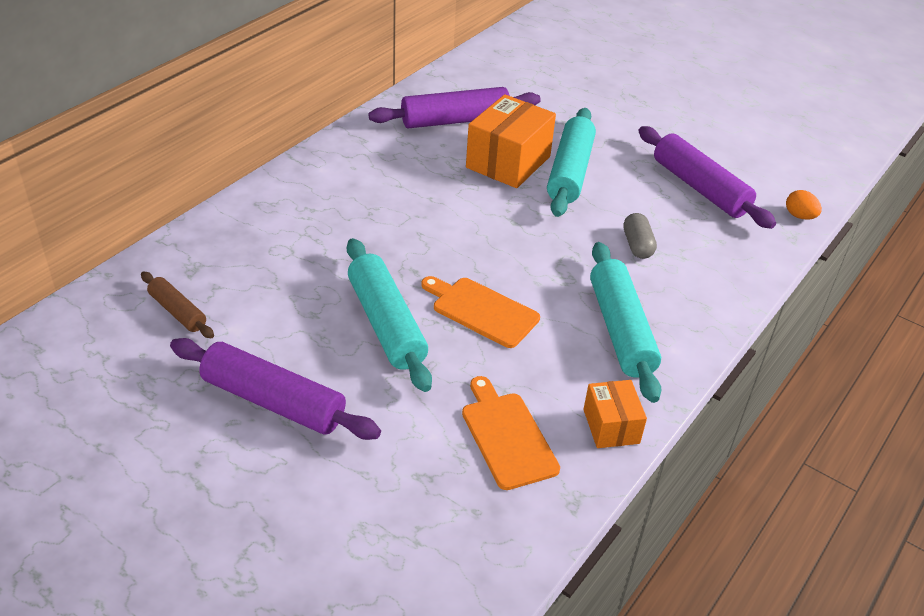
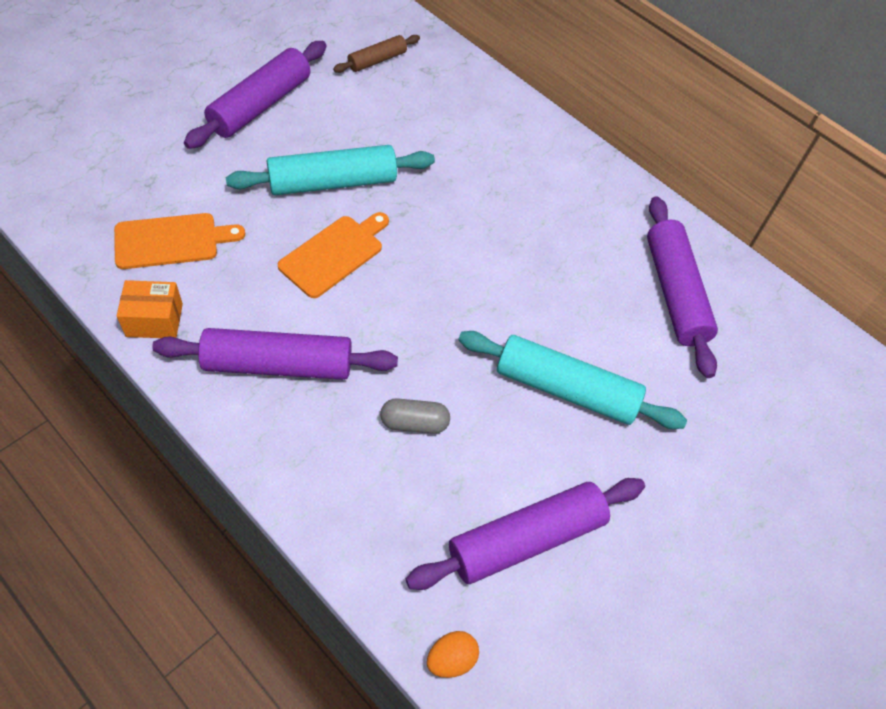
camera: 95 degrees right, 15 degrees up
(508, 162) = (587, 329): orange box -> none
(621, 330) = (278, 365): turquoise rolling pin -> purple rolling pin

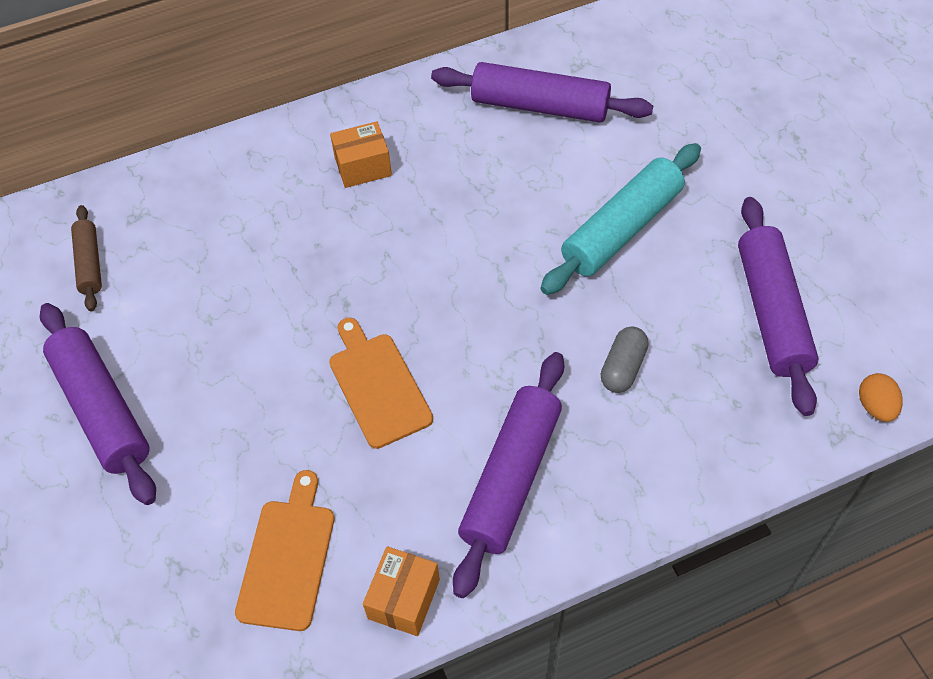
camera: 60 degrees left, 0 degrees up
(332, 182) = (269, 361): turquoise rolling pin -> none
(541, 187) = (363, 167): none -> orange box

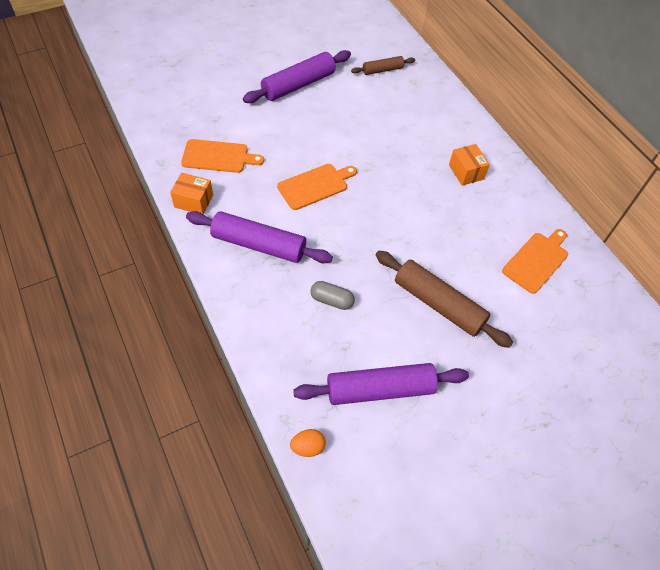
camera: 80 degrees right, 0 degrees up
(540, 106) = (537, 260): purple rolling pin -> orange cutting board
(621, 229) = (438, 304): turquoise rolling pin -> brown rolling pin

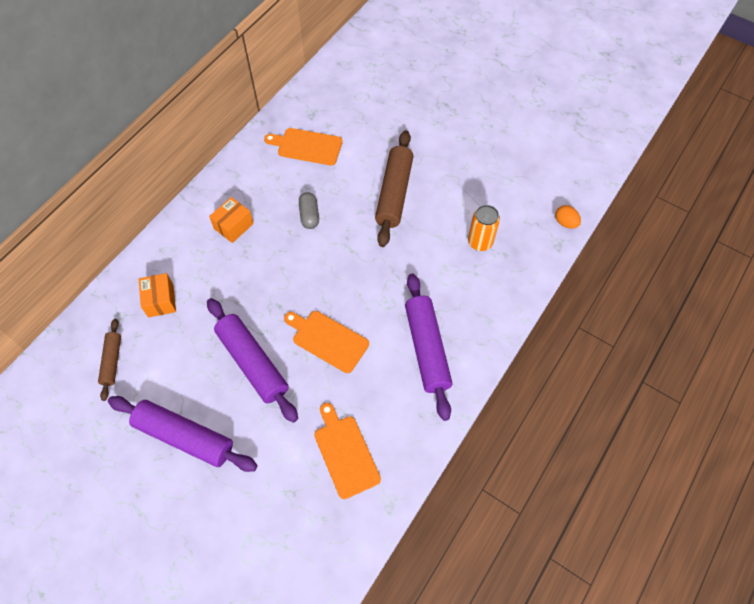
camera: 115 degrees left, 5 degrees up
(193, 201) = (417, 437): orange box -> orange box (160, 300)
(332, 300) = (442, 265): grey capsule -> grey capsule (309, 215)
(336, 347) = (480, 242): none -> orange can
(380, 389) = (492, 200): purple rolling pin -> purple rolling pin (252, 363)
(382, 70) = (112, 361): brown rolling pin -> brown rolling pin turned 45 degrees clockwise

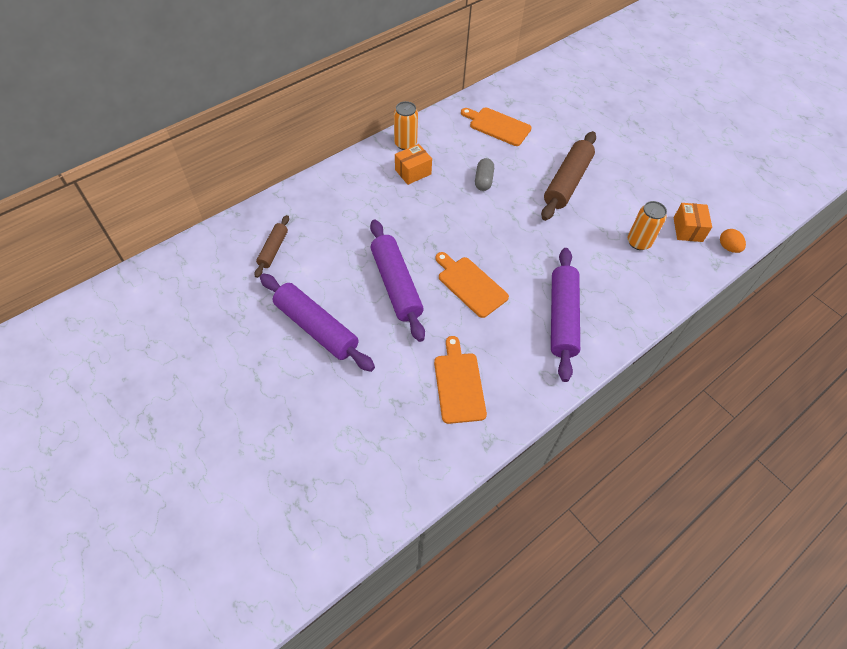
camera: 15 degrees right, 5 degrees down
(160, 300) = (330, 213): orange box -> orange box (687, 229)
(216, 194) = (405, 144): none -> orange can

